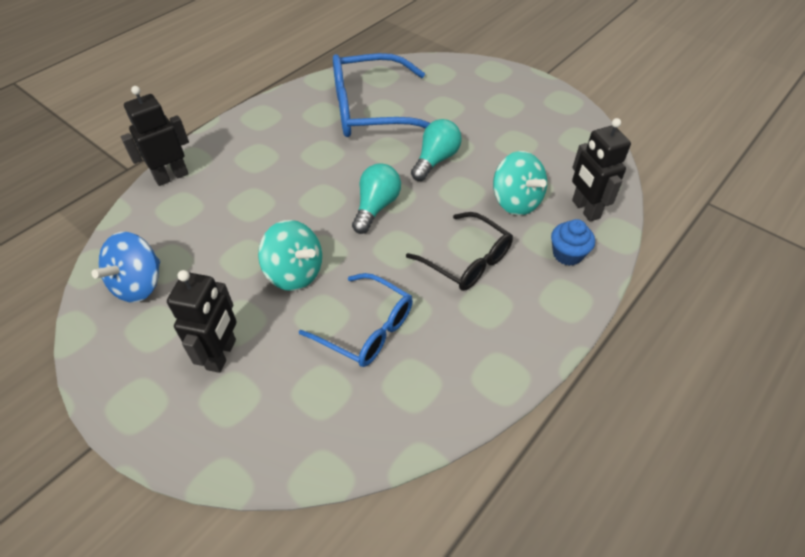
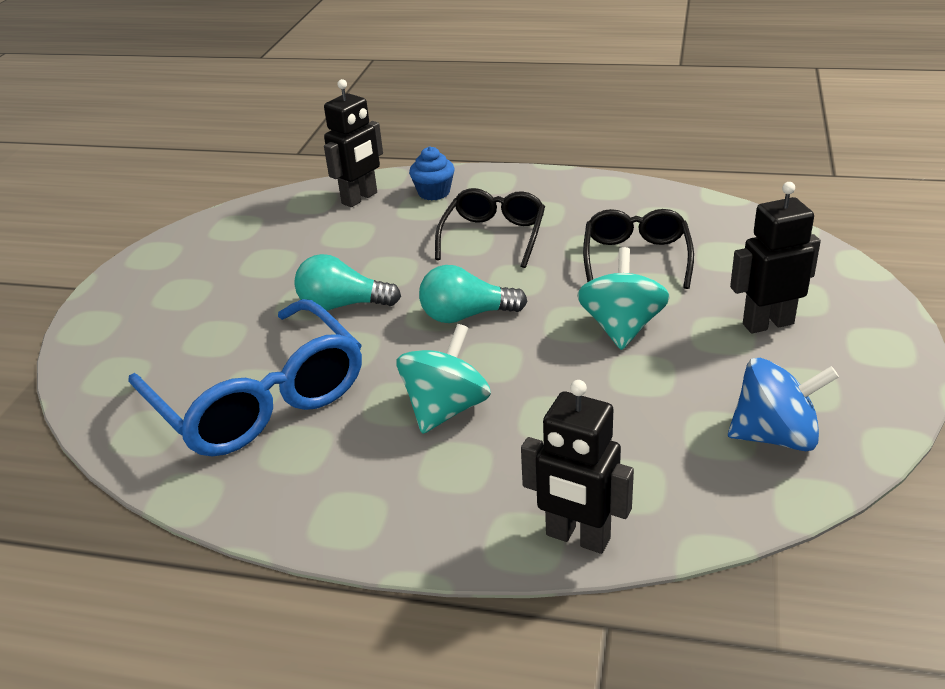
camera: 115 degrees left, 15 degrees down
(366, 329) = (636, 258): blue glasses -> black glasses
(516, 201) = (379, 235): turquoise spinning top -> turquoise spinning top (446, 409)

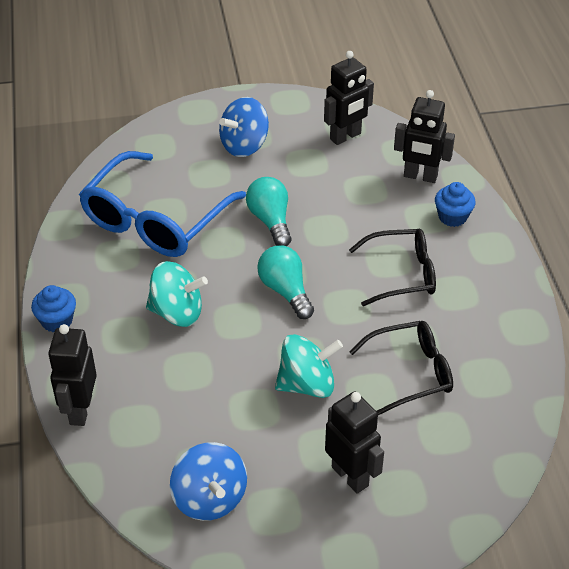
camera: 65 degrees right, 10 degrees up
(194, 300) = (244, 145): none -> blue spinning top
(254, 229) = (345, 136): none -> black robot
(385, 535) = (57, 321): none -> blue cupcake

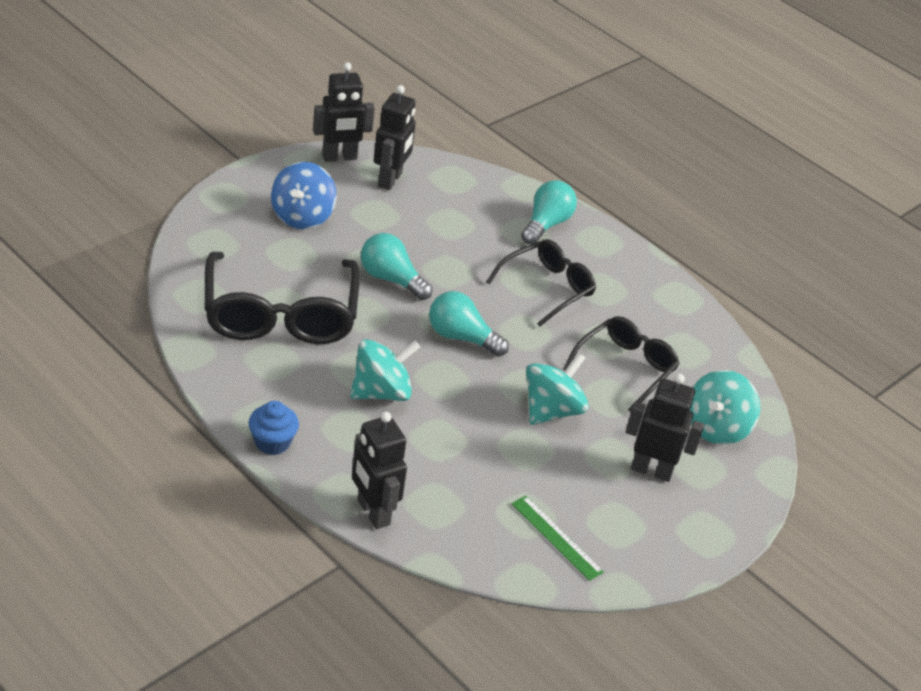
camera: 40 degrees left, 5 degrees down
(155, 220) = (280, 314): blue glasses -> black glasses
(209, 498) = (556, 537): blue spinning top -> green ruler
(420, 176) = (488, 197): black robot -> black robot (339, 157)
(450, 463) = (716, 428): none -> turquoise spinning top
(452, 217) = (546, 224): blue cupcake -> turquoise light bulb

